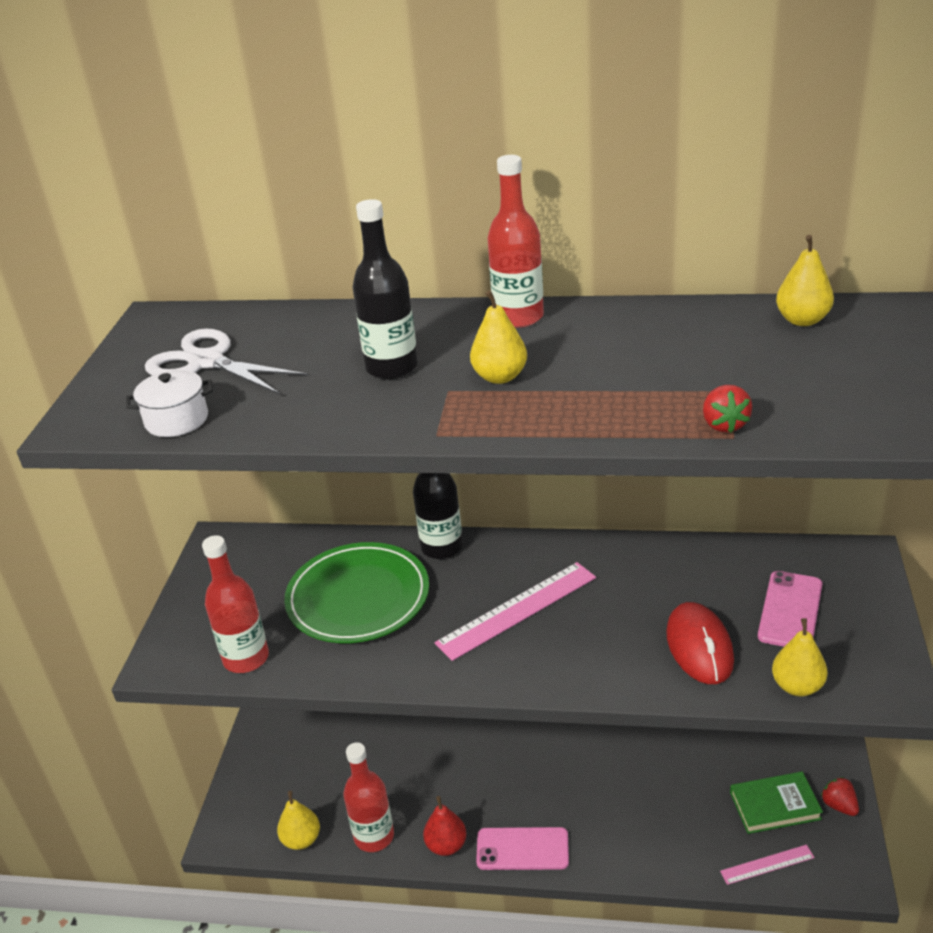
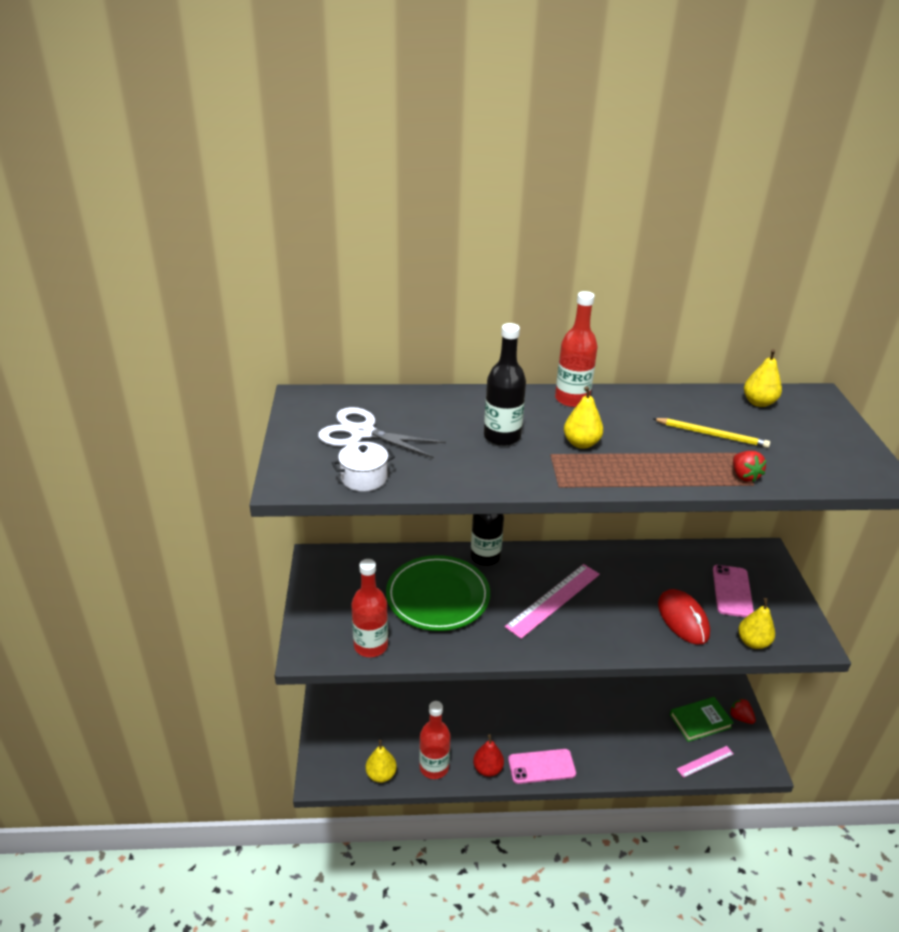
camera: 15 degrees left, 0 degrees up
(703, 365) = (711, 434): none -> yellow pencil

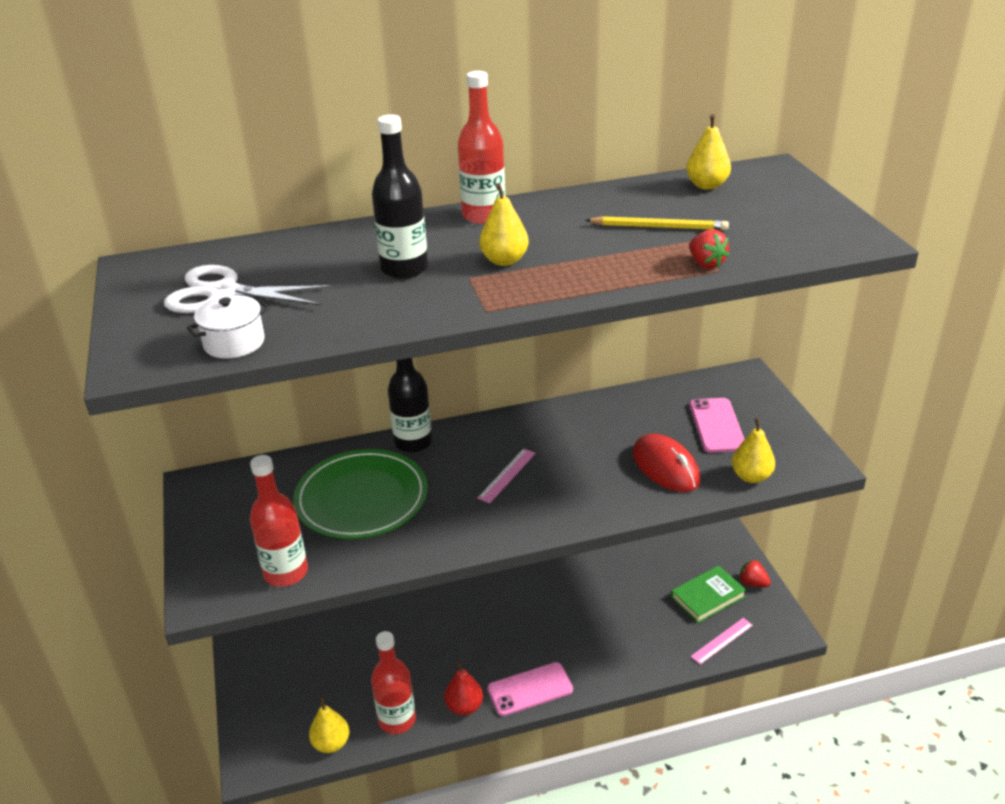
camera: 10 degrees left, 0 degrees up
(553, 600) = (507, 475): pink ruler -> pink ruler, size x0.56

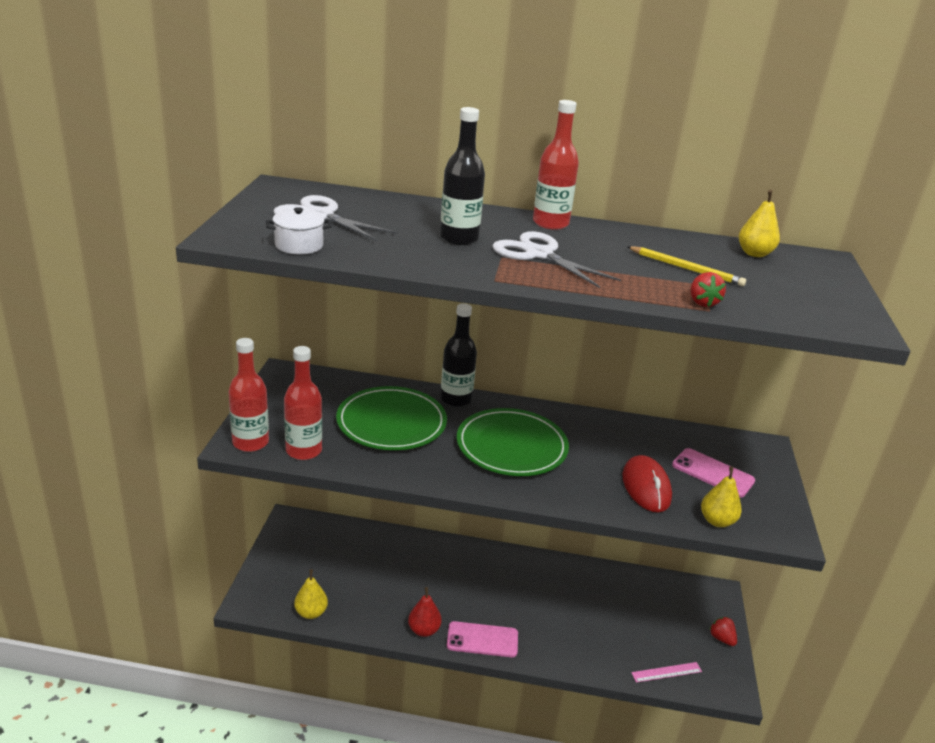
camera: 20 degrees right, 5 degrees down
(397, 720) = (368, 617): red bottle -> red bottle (250, 442)
(504, 260) = (539, 254): yellow pear -> white scissors
(507, 475) = (511, 446): pink ruler -> green plate
(707, 597) = (674, 633): green book -> none
(717, 425) = (713, 473): pink phone -> pink phone turned 75 degrees counterclockwise

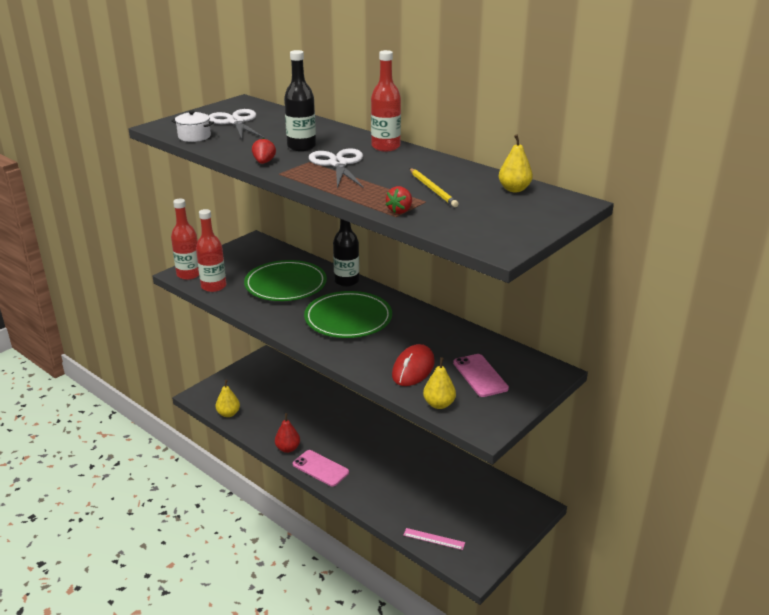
camera: 35 degrees right, 0 degrees up
(721, 638) = (504, 536): red strawberry -> red strawberry (264, 162)

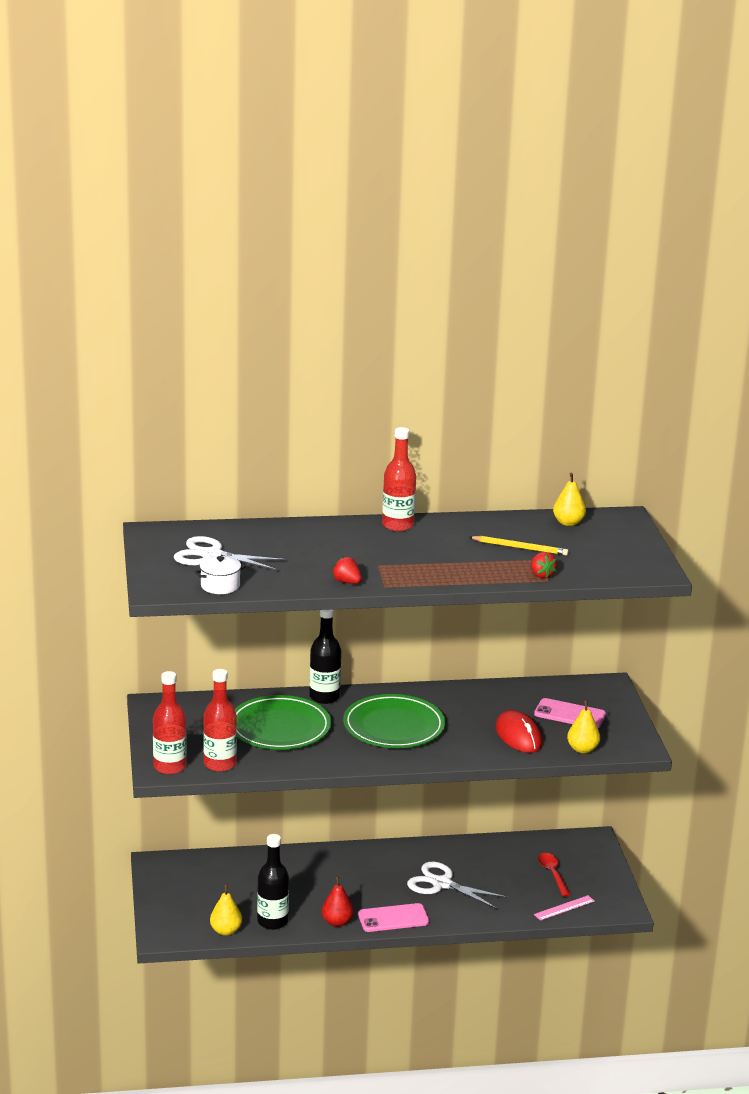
camera: 50 degrees left, 5 degrees down
(301, 147) = (335, 554): black bottle -> black bottle (272, 921)
(338, 164) = (404, 557): white scissors -> white scissors (442, 884)
(466, 510) = (552, 874): none -> red spoon

